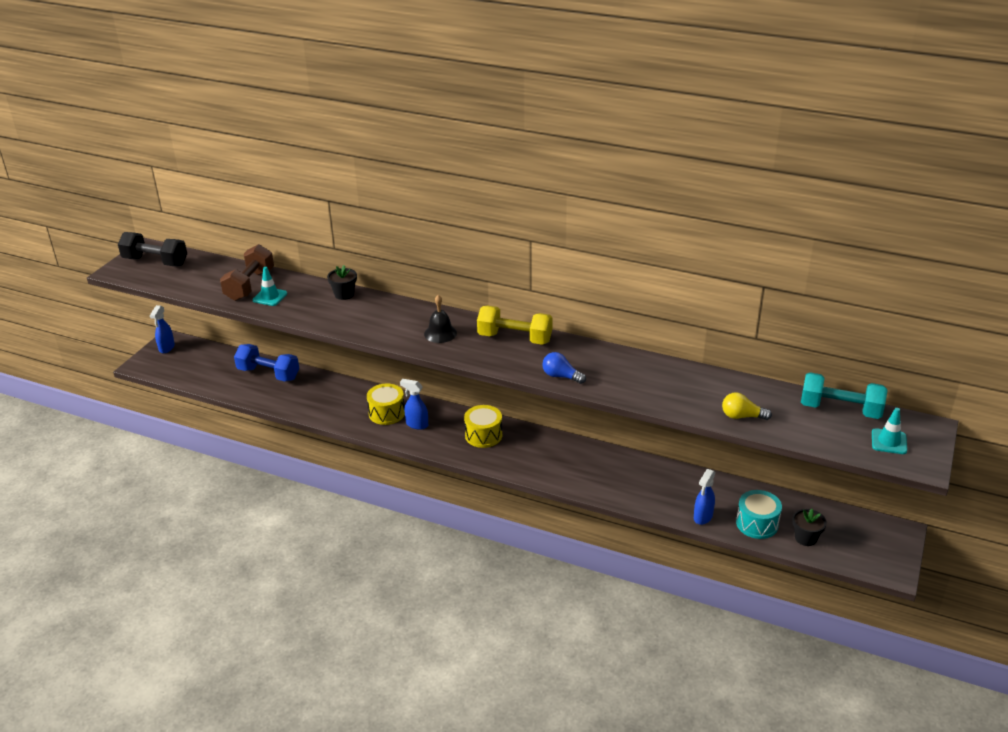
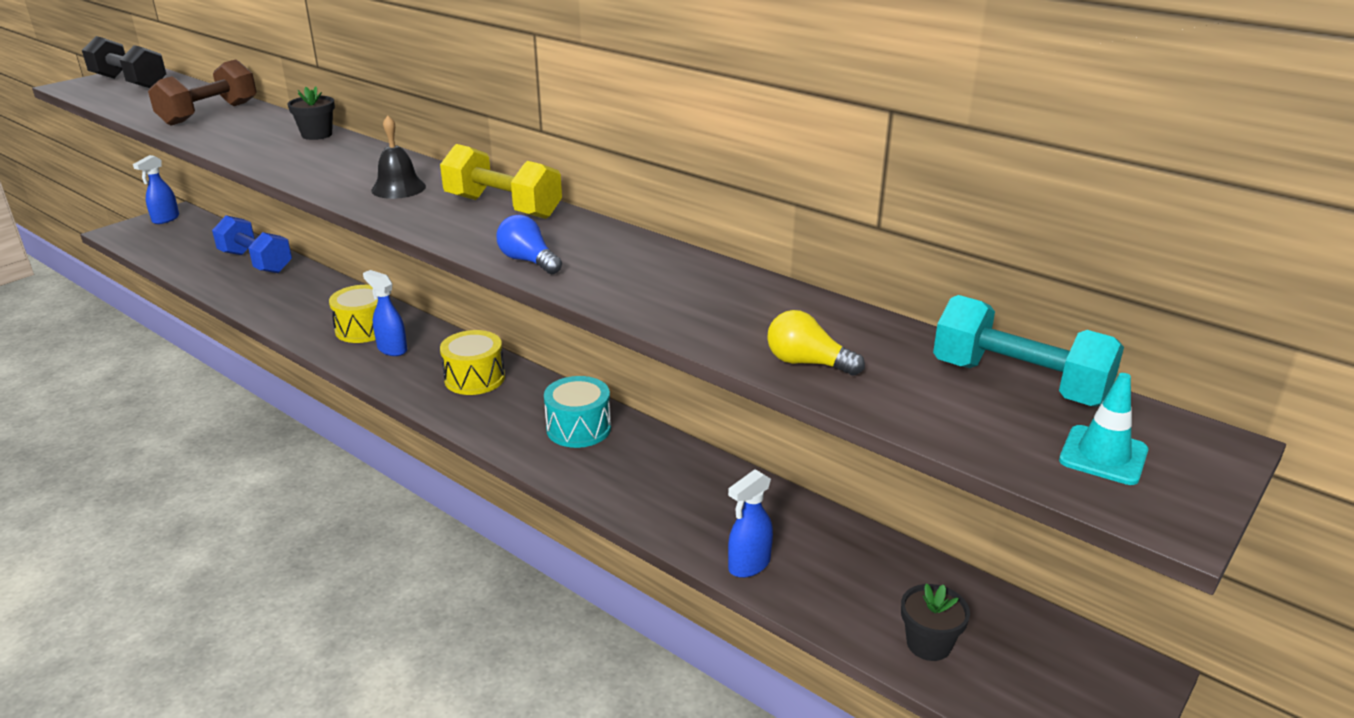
camera: 15 degrees right, 5 degrees down
(270, 297) = (218, 126): turquoise traffic cone -> none
(757, 524) = (844, 597): turquoise drum -> turquoise drum (578, 428)

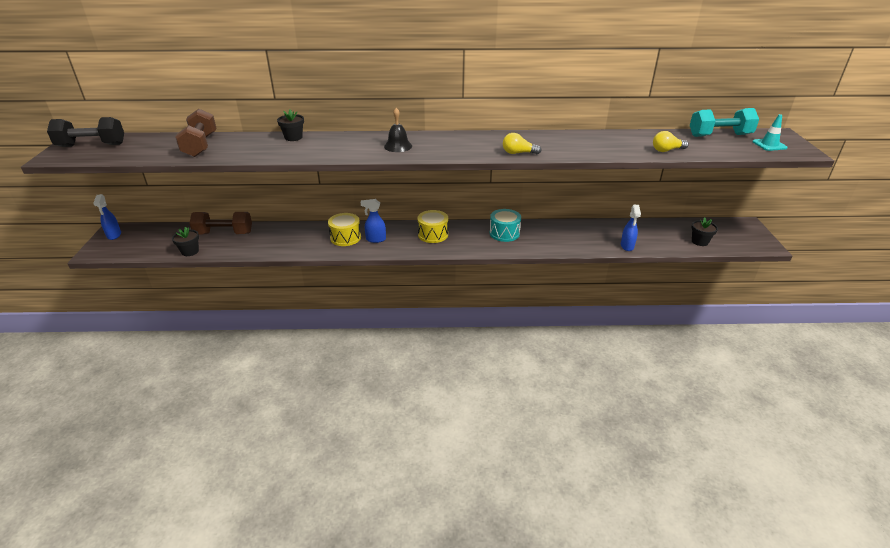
camera: 40 degrees left, 5 degrees up
(188, 270) = (190, 251): none -> black flower pot
(256, 262) = (224, 233): blue dumbbell -> brown dumbbell
(503, 207) = (459, 139): yellow dumbbell -> none
(528, 261) = (518, 153): blue light bulb -> yellow light bulb

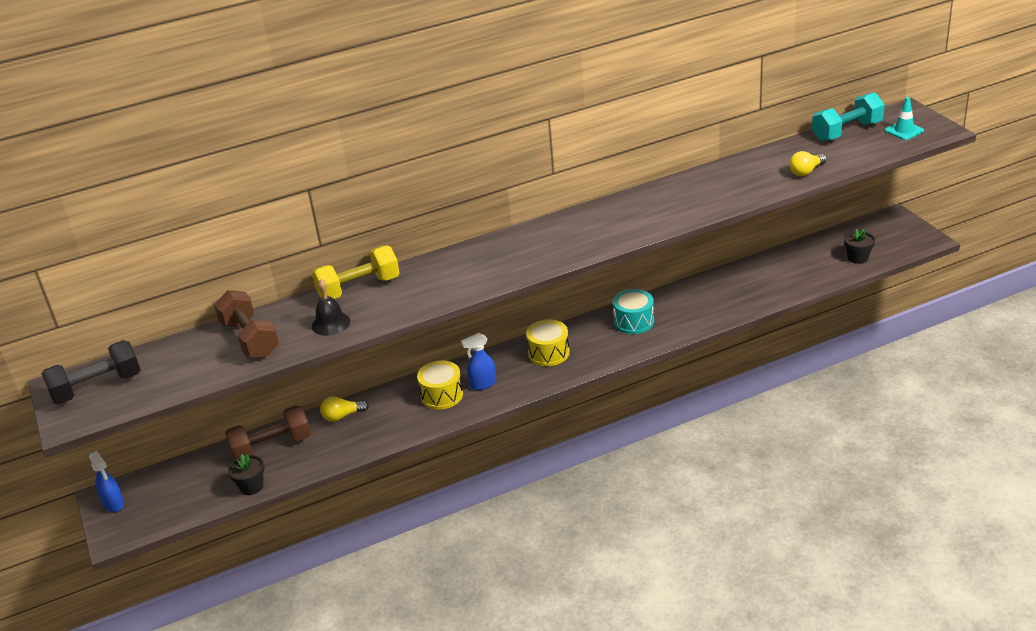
camera: 20 degrees left, 0 degrees up
(293, 137) = (359, 288): black flower pot -> yellow dumbbell
(398, 146) = (503, 260): black bell -> black bell (330, 323)
(518, 153) = (651, 226): yellow light bulb -> yellow light bulb (342, 416)
(627, 246) = (784, 291): blue spray bottle -> none

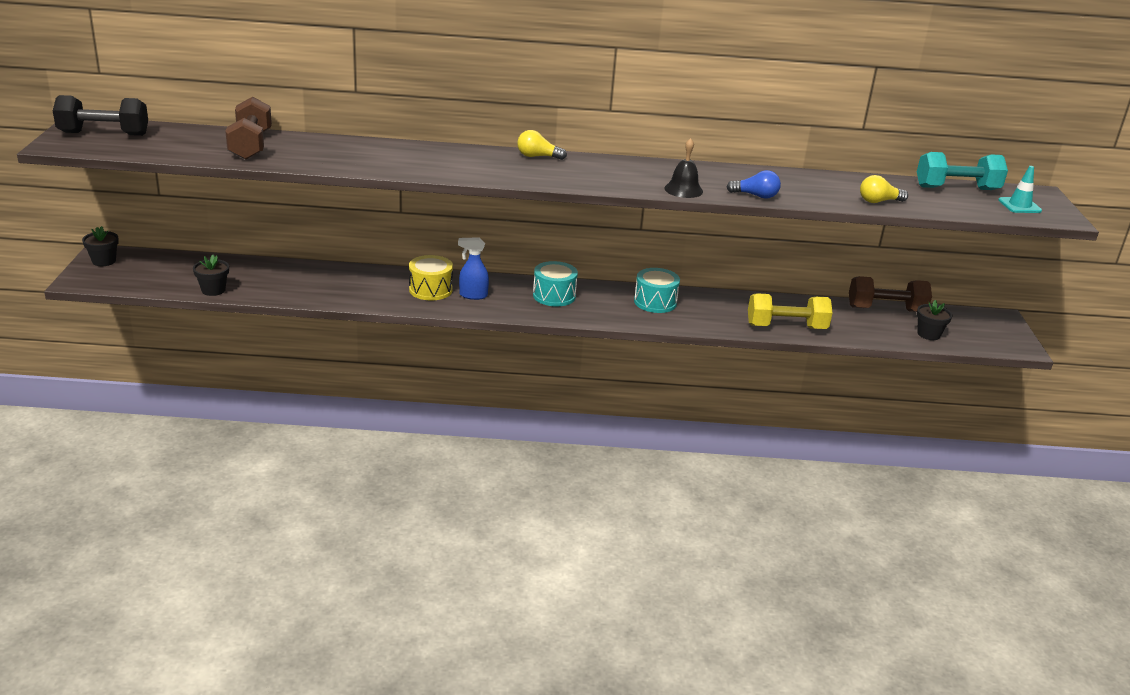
camera: 20 degrees right, 5 degrees down
(114, 504) = (104, 261): blue spray bottle -> black flower pot
(272, 446) = (259, 271): brown dumbbell -> brown dumbbell (886, 309)
(330, 323) = (324, 157): black bell -> black bell (683, 190)
(342, 416) = (335, 273): yellow light bulb -> yellow light bulb (537, 156)
(359, 288) = (375, 145): yellow dumbbell -> yellow dumbbell (786, 327)
(549, 353) = (554, 296): yellow drum -> turquoise drum
(714, 207) = (755, 196): none -> blue light bulb

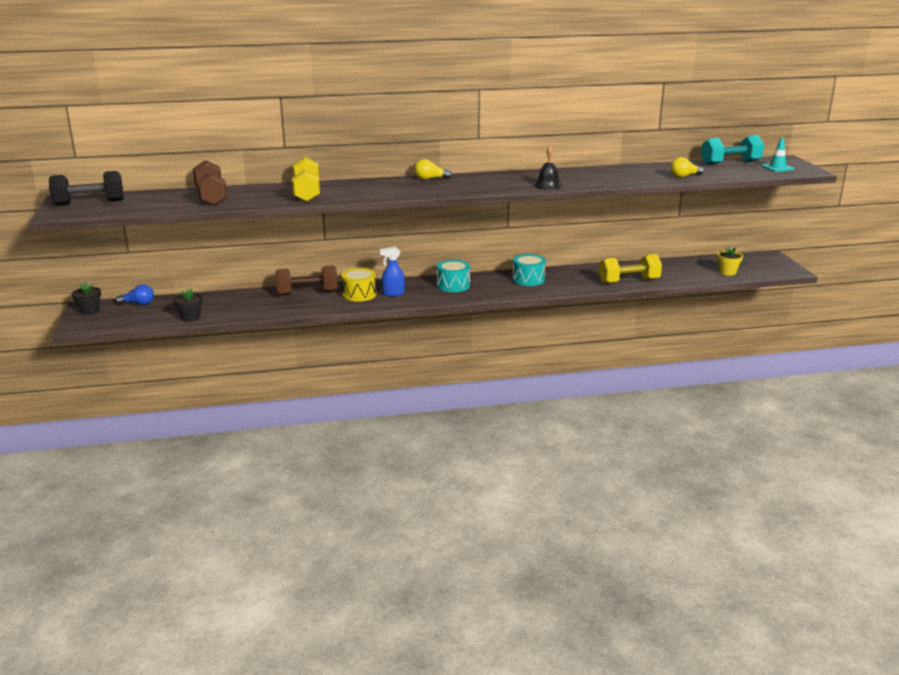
camera: 10 degrees left, 5 degrees down
(369, 157) = (306, 193): none -> yellow dumbbell
(755, 196) = (600, 183): blue light bulb -> blue light bulb (138, 304)
(886, 309) = (690, 261): brown dumbbell -> brown dumbbell (307, 293)
(928, 334) = (727, 272): black flower pot -> yellow flower pot

